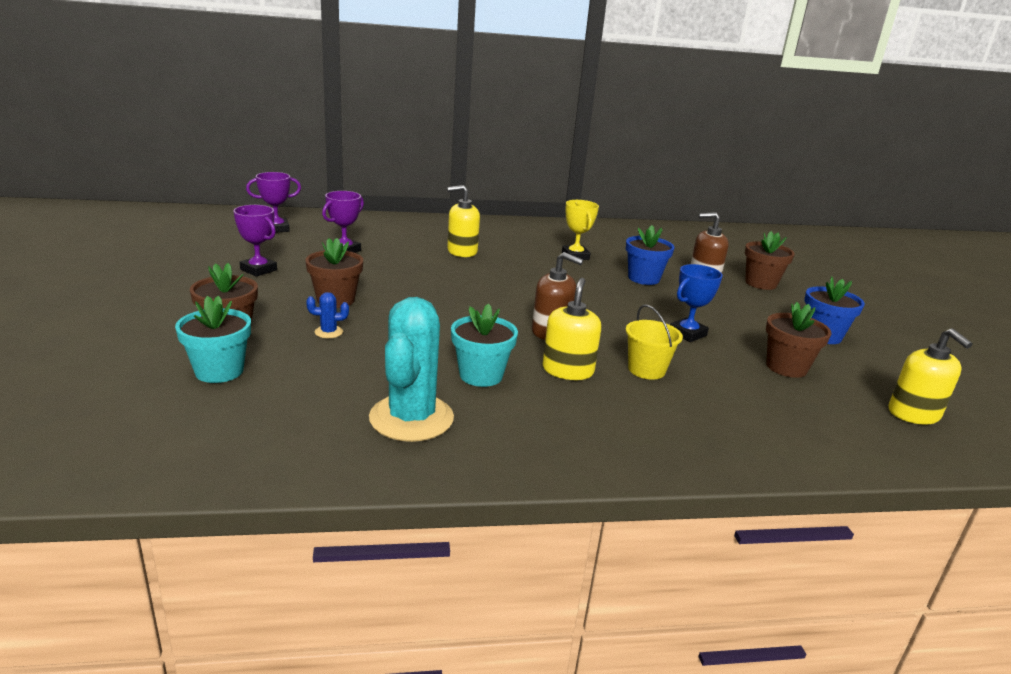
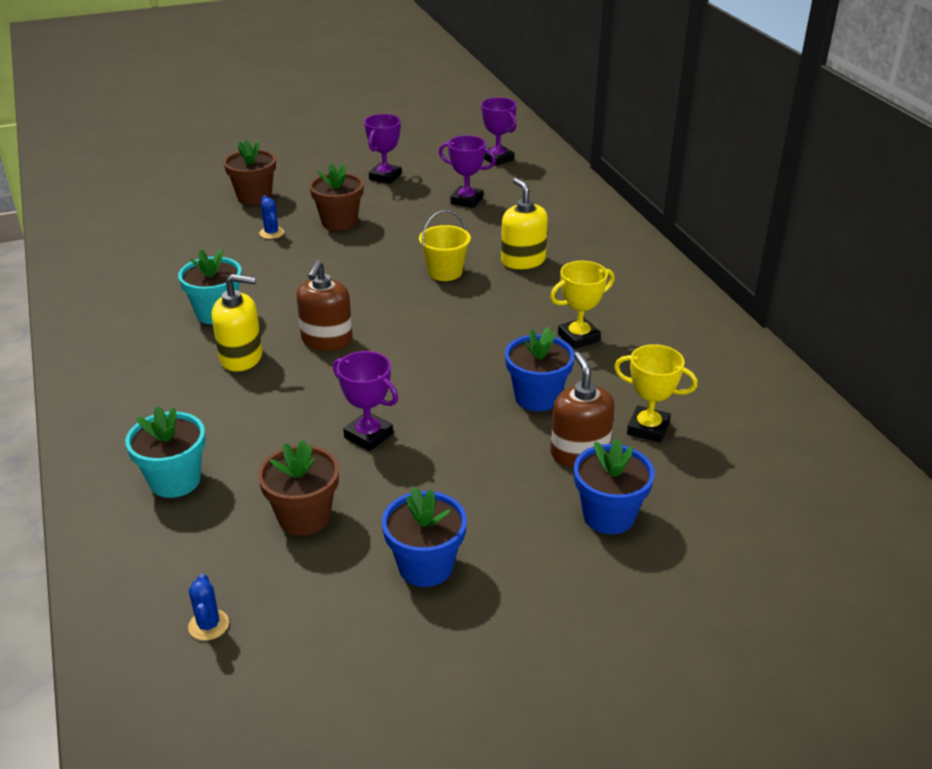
camera: 80 degrees right, 10 degrees up
(219, 371) = (190, 210): turquoise flower pot -> turquoise flower pot (175, 480)
(411, 418) = (137, 293): turquoise cactus -> none
(646, 370) = (259, 406): yellow bucket -> yellow bucket (445, 272)
(678, 260) = (648, 428): none -> yellow trophy
(687, 333) = (368, 435): blue trophy -> purple trophy
(761, 283) = (608, 516): brown flower pot -> blue flower pot
(913, 414) = (208, 625): yellow soap dispenser -> blue cactus

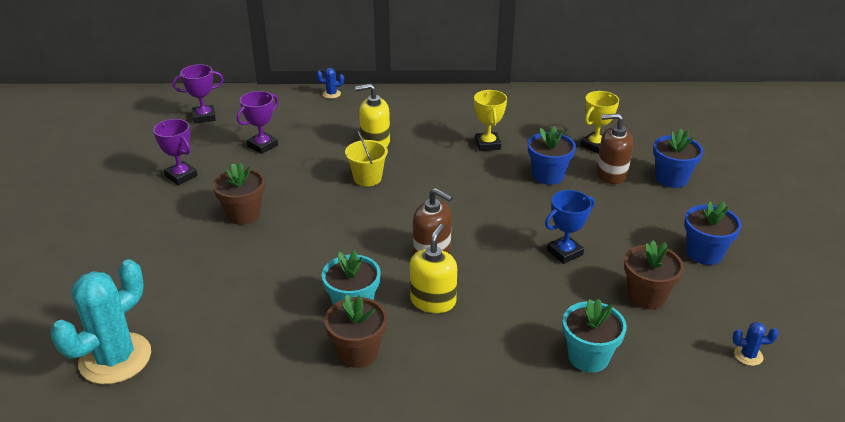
camera: 70 degrees left, 0 degrees up
(119, 222) = (115, 358): none -> turquoise cactus
(254, 197) = (147, 256): brown flower pot -> brown flower pot (358, 352)
(271, 233) = (231, 255): blue cactus -> blue cactus (331, 94)
(368, 435) = (564, 252): purple trophy -> blue trophy

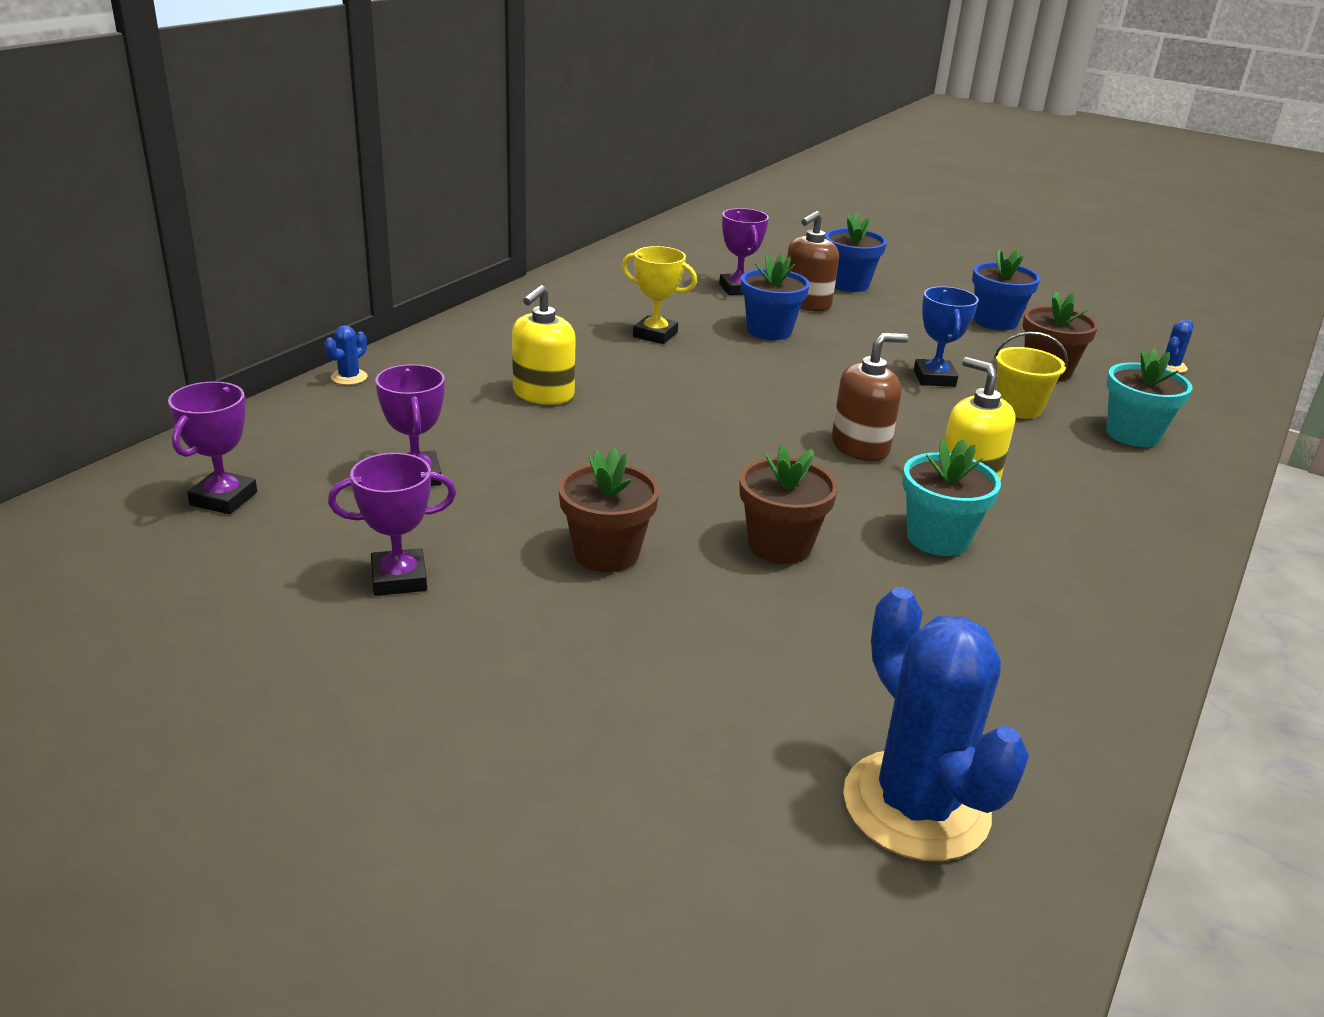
camera: 60 degrees left, 5 degrees down
(115, 358) = (916, 805): turquoise cactus -> blue cactus
(358, 352) = (1042, 567): brown flower pot -> brown flower pot (779, 546)
(367, 178) = (632, 429): yellow bucket -> yellow bucket (1018, 408)
(595, 145) = (738, 289): yellow trophy -> purple trophy

